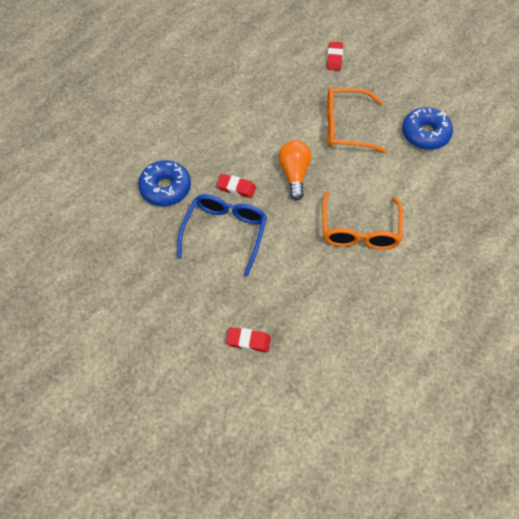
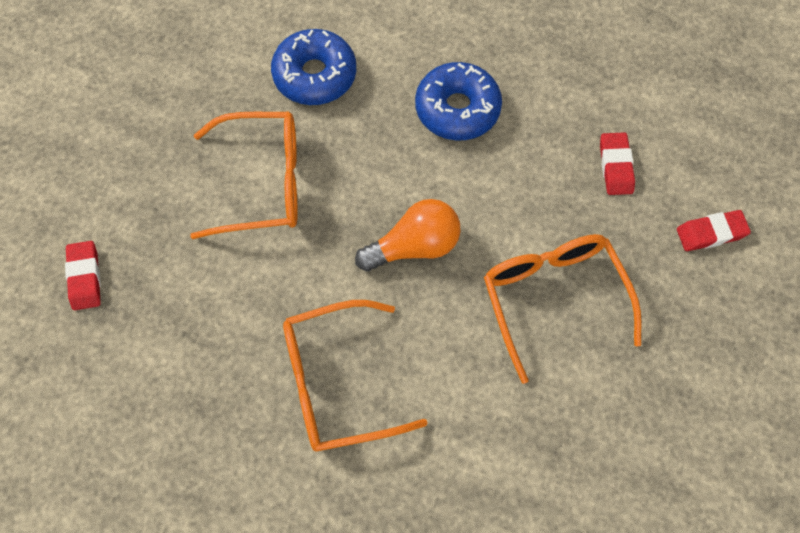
camera: 70 degrees right, 5 degrees up
(225, 233) = (261, 183): blue glasses -> orange glasses
(236, 188) = (352, 170): red eraser -> red eraser (615, 166)
(425, 134) = (602, 446): blue donut -> blue donut (457, 109)

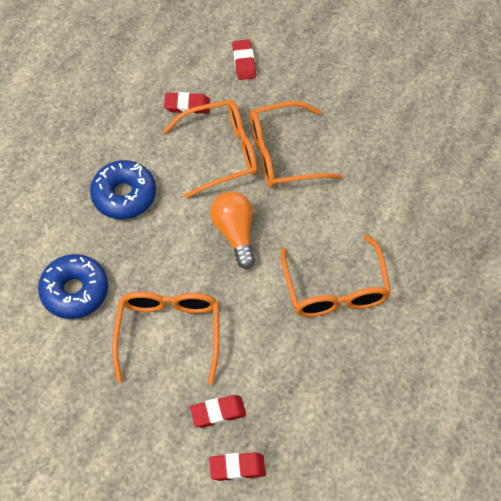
camera: 85 degrees left, 5 degrees down
(156, 249) = (218, 412): none -> red eraser
(542, 216) = (220, 153): none -> orange glasses

